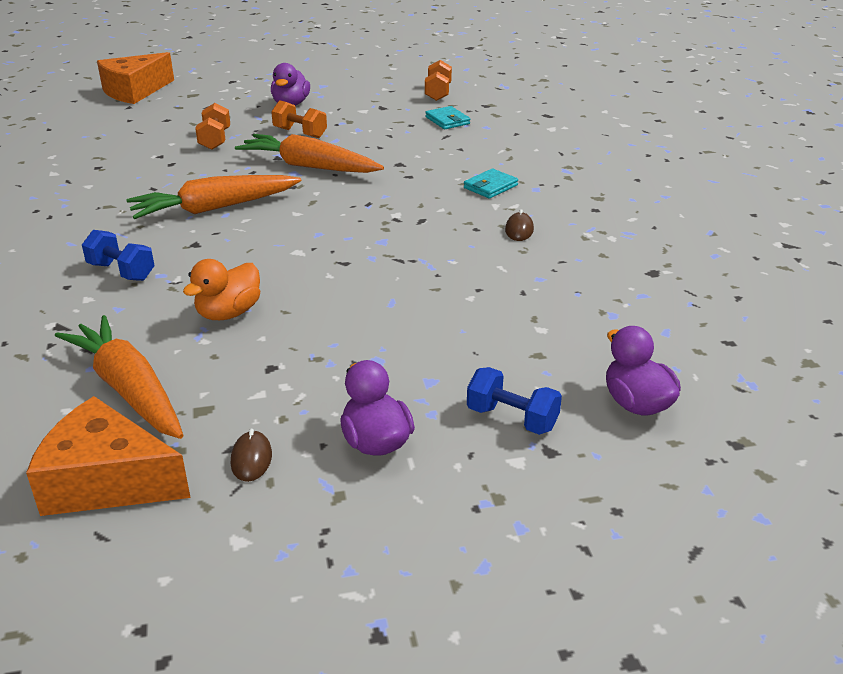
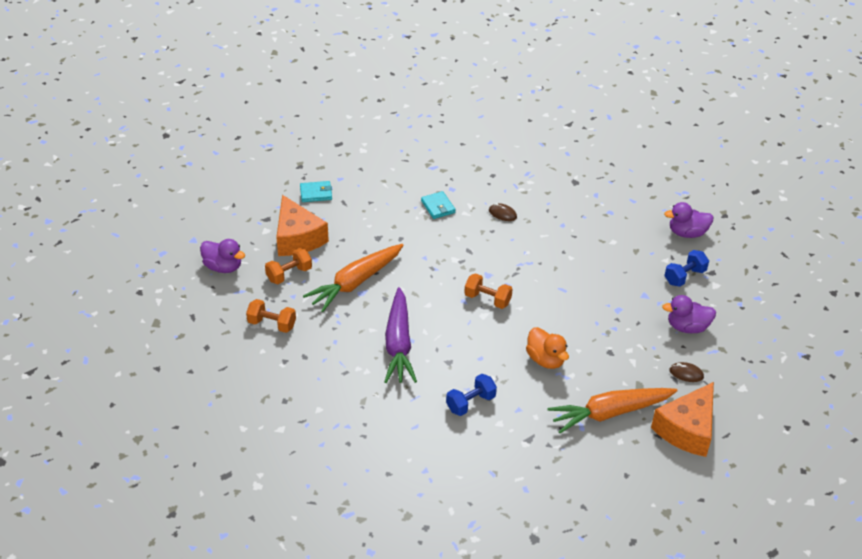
camera: 70 degrees left, 10 degrees up
(134, 91) = (118, 359): orange cheese -> orange cheese (297, 238)
(214, 208) = (398, 344): orange carrot -> purple carrot
(438, 93) = (257, 182): orange dumbbell -> orange dumbbell (487, 299)

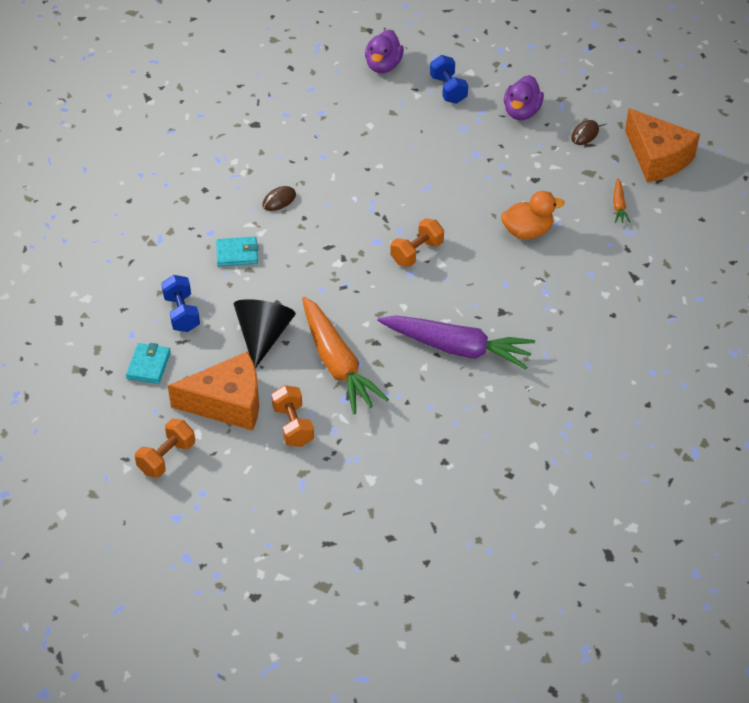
camera: 70 degrees left, 5 degrees up
(223, 267) = (247, 493): purple duck -> none
(272, 324) = (376, 462): orange dumbbell -> orange dumbbell (166, 458)
(365, 239) = (263, 336): none -> black cone
(470, 403) = (569, 309): blue dumbbell -> blue dumbbell (182, 313)
(610, 413) = (619, 205): orange carrot -> orange carrot, size x0.43

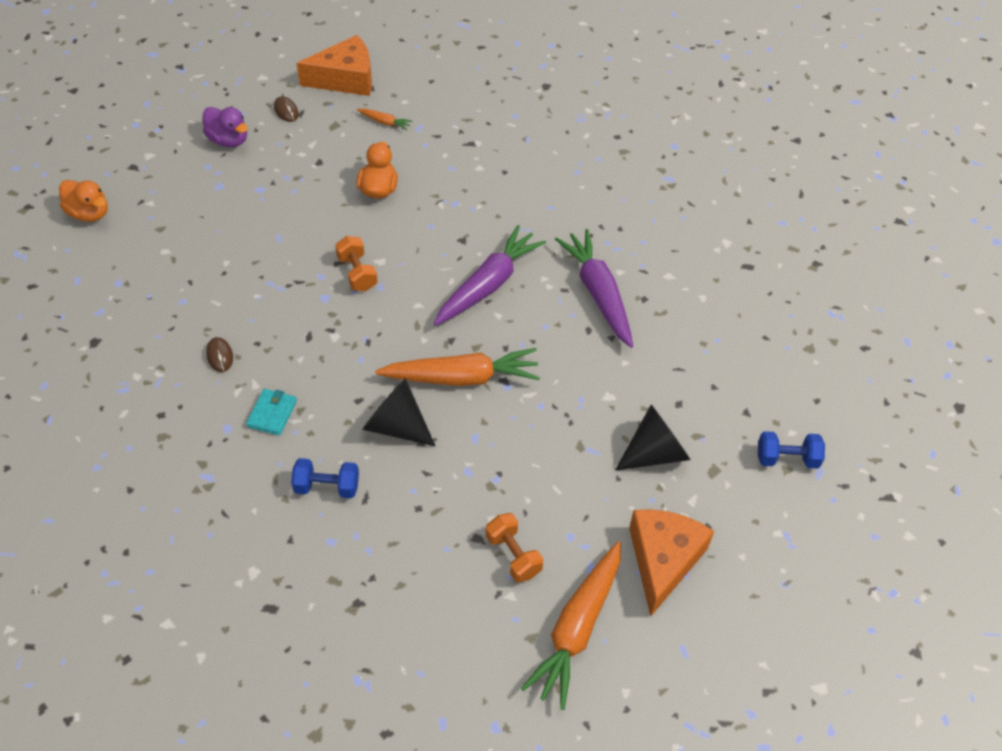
camera: 70 degrees left, 5 degrees up
(113, 524) = (577, 628): none -> orange carrot
(148, 365) = (383, 537): turquoise wallet -> none
(227, 403) = (467, 481): orange cheese -> orange cheese (663, 560)
(293, 426) = (521, 436): orange dumbbell -> none
(322, 533) = (655, 452): none -> black cone
(383, 66) = (89, 213): purple duck -> orange duck
(448, 89) = (160, 178): blue dumbbell -> blue dumbbell (787, 458)
(494, 436) = (598, 294): none -> purple carrot

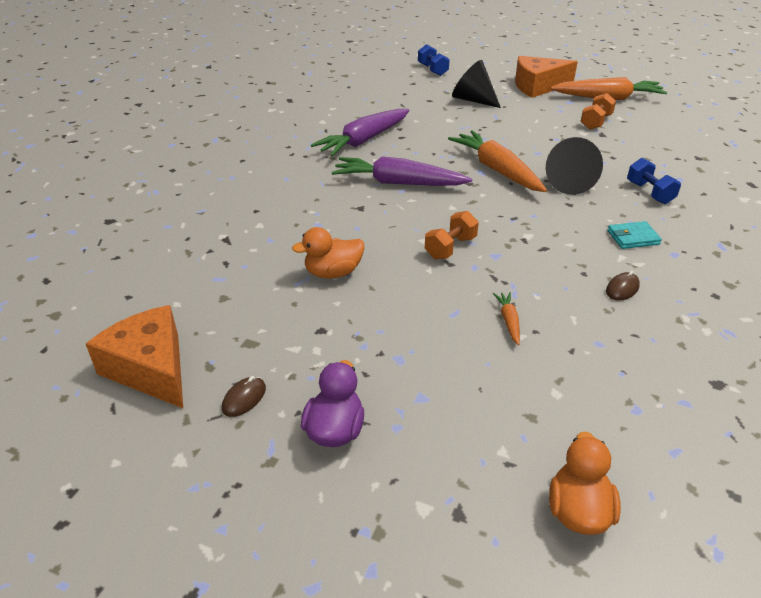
camera: 115 degrees left, 15 degrees down
(384, 122) = (222, 306): orange carrot -> orange carrot (508, 321)

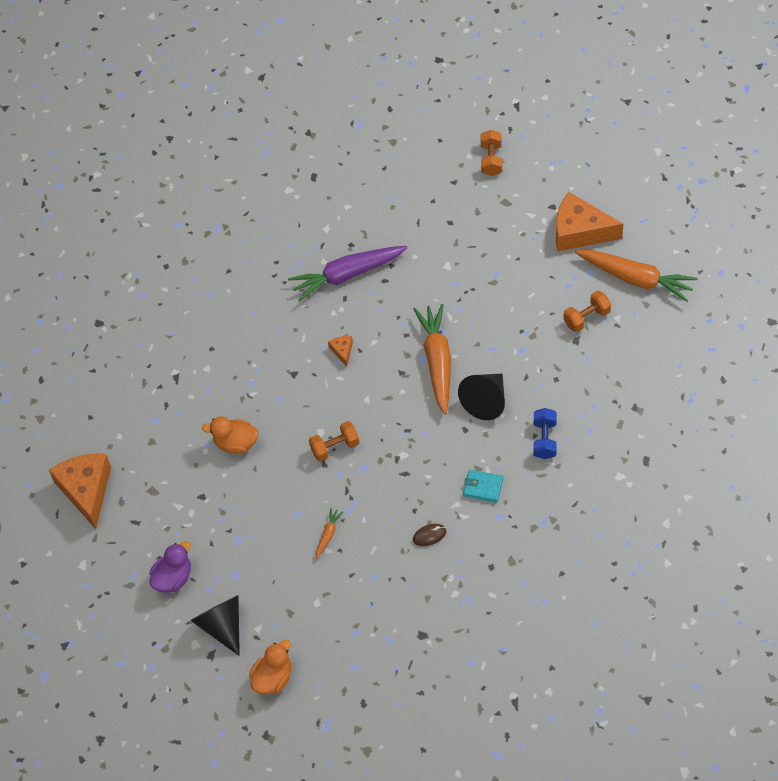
camera: 30 degrees right, 20 degrees up
(244, 398) = (132, 535): brown mouse -> none
(398, 183) = (342, 351): purple carrot -> orange cheese
(432, 70) = (491, 160): blue dumbbell -> orange dumbbell
(473, 100) = (494, 236): black cone -> black cone (222, 625)

